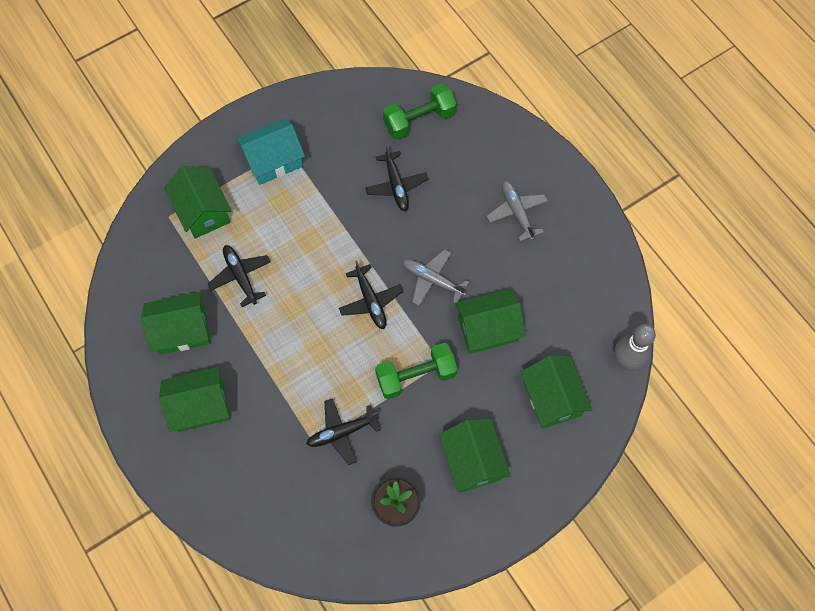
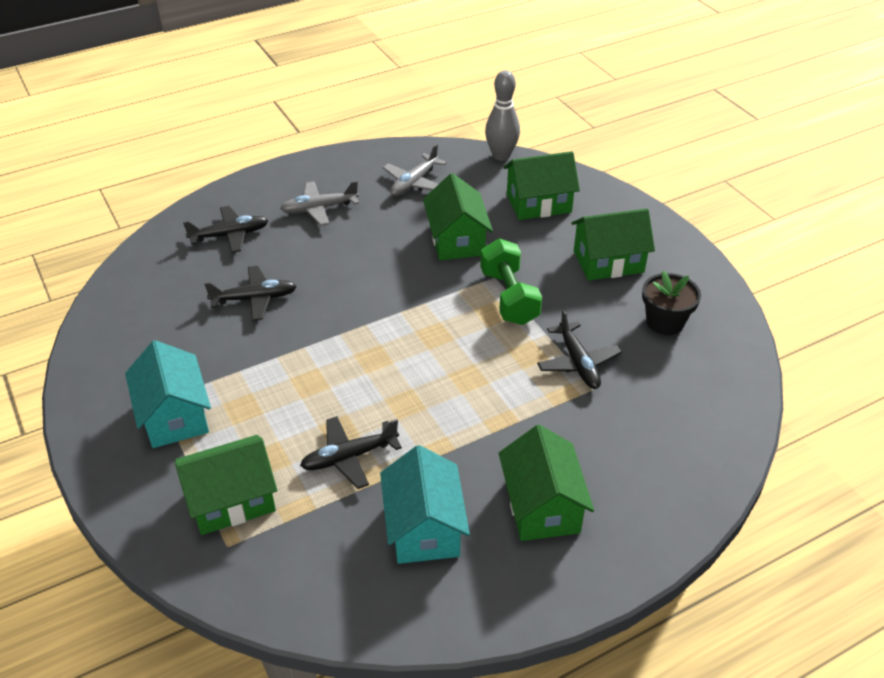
camera: 85 degrees left, 25 degrees down
(182, 330) = (424, 528): green house -> turquoise house
(370, 301) = (408, 329): black plane -> black plane (230, 235)
(419, 120) = (168, 274): green dumbbell -> none
(432, 280) = (390, 277): grey plane -> grey plane (414, 183)

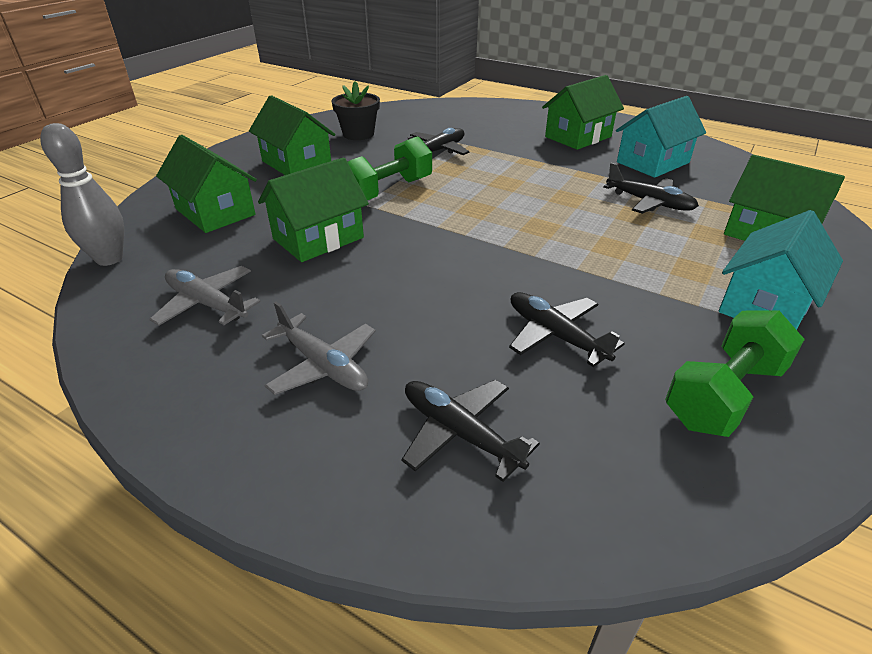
camera: 120 degrees left, 5 degrees down
(148, 335) = (724, 395): none -> green dumbbell
(414, 183) = (207, 304): grey plane -> grey plane turned 150 degrees counterclockwise

